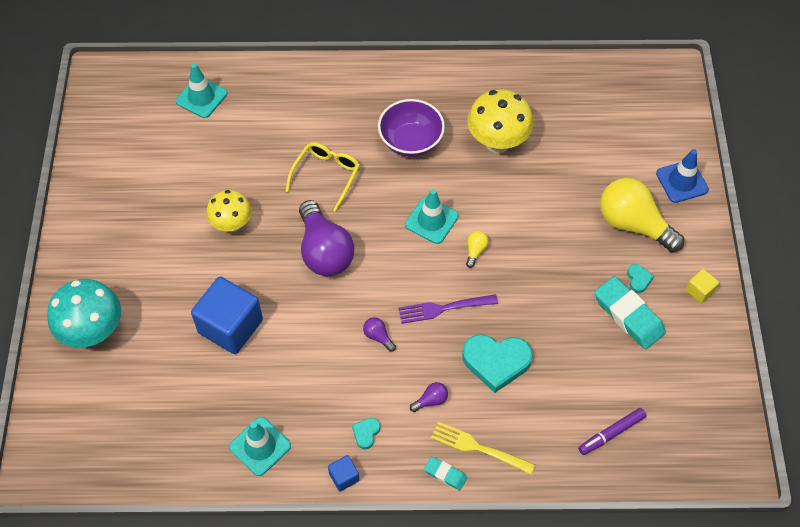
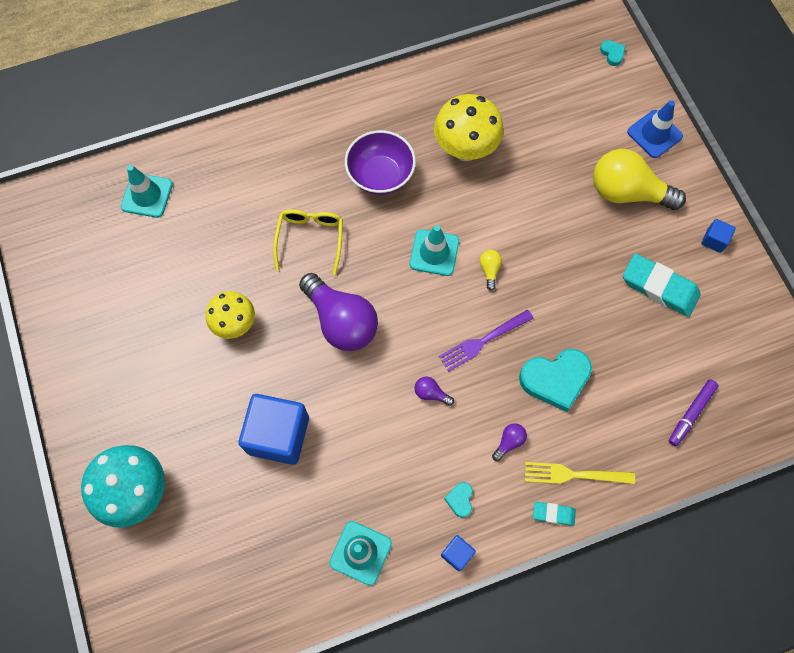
camera: 20 degrees left, 10 degrees up
(638, 279) = (654, 247): turquoise heart -> turquoise heart (612, 54)
(699, 291) = (714, 240): yellow cube -> blue cube

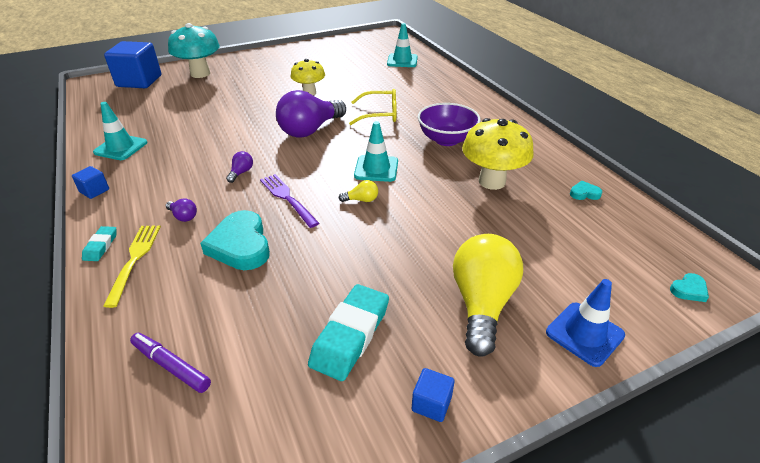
camera: 85 degrees right, 30 degrees down
(278, 435) = (223, 112): blue cube -> blue cube (139, 81)
(460, 499) = (140, 191): turquoise heart -> turquoise heart (584, 193)

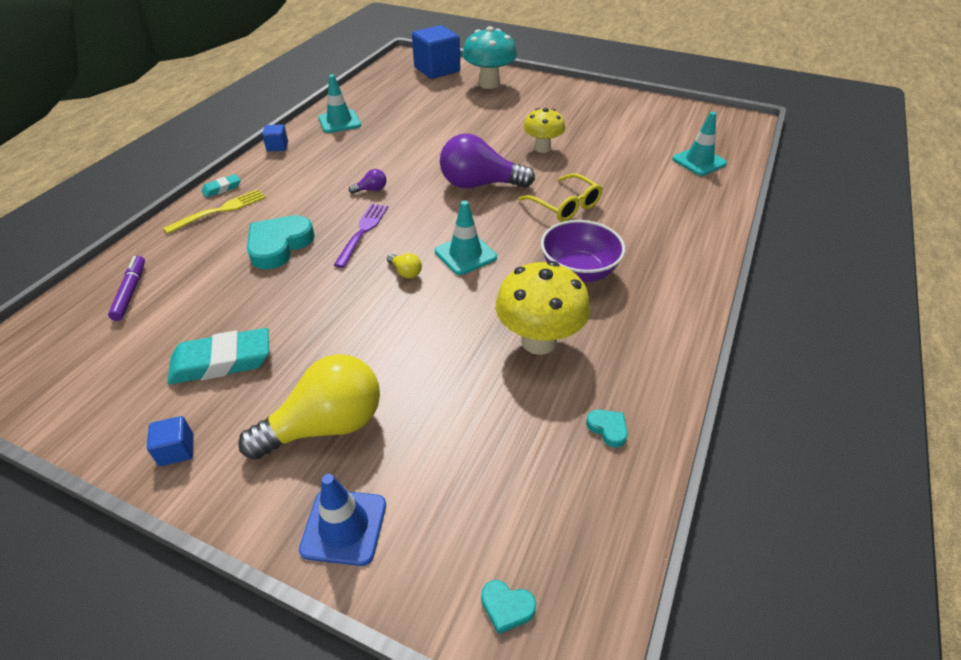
camera: 50 degrees right, 5 degrees up
(183, 216) = (287, 199): purple light bulb -> none

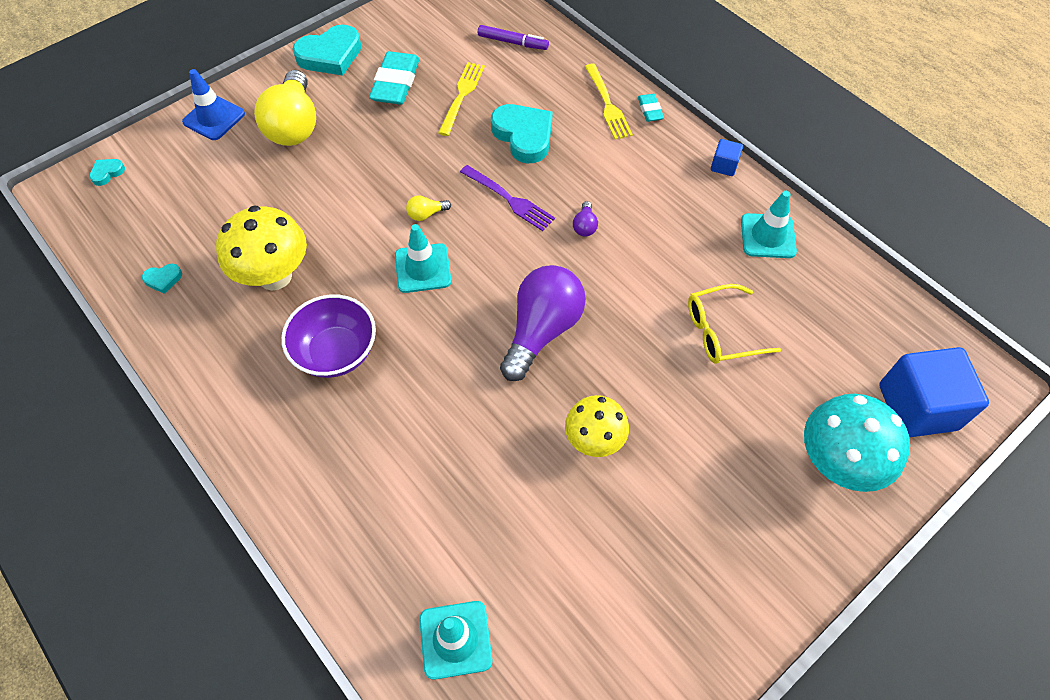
camera: 115 degrees right, 15 degrees up
(177, 450) = (330, 55): blue cube -> turquoise heart
(231, 302) = (462, 96): none -> yellow fork
(565, 205) = (450, 398): yellow glasses -> yellow glasses (722, 331)

